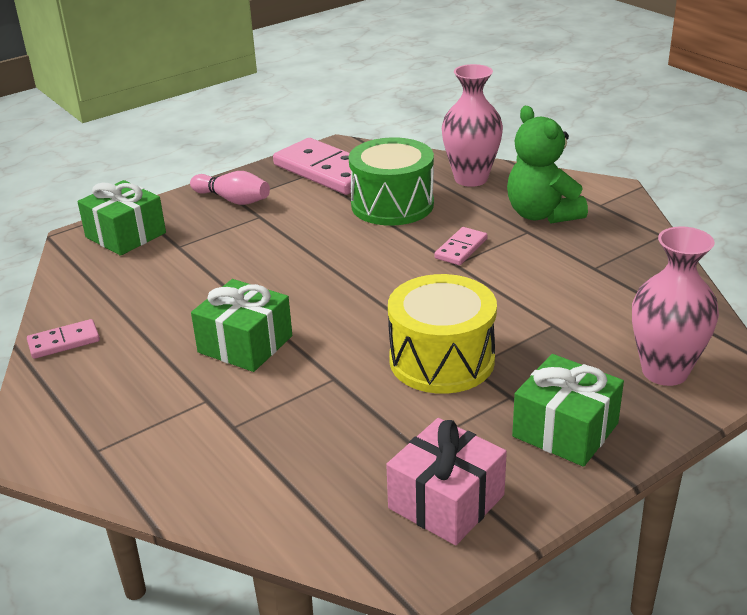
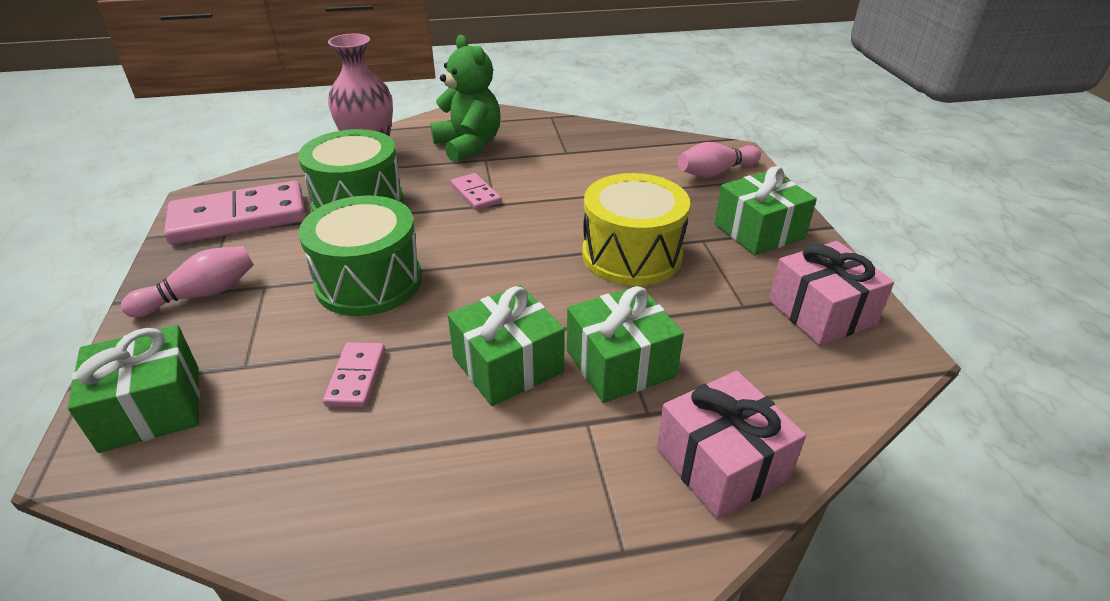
camera: 65 degrees left, 5 degrees up
(64, 342) = (351, 538): pink domino -> pink domino (356, 377)
(198, 477) = (721, 464): none -> pink gift
(282, 396) = (620, 363): none -> green gift
(296, 251) = (369, 282): none -> green drum
(542, 214) = (468, 146): green teddy bear -> green teddy bear turned 120 degrees counterclockwise
(664, 371) = (715, 172): pink vase -> pink bowling pin

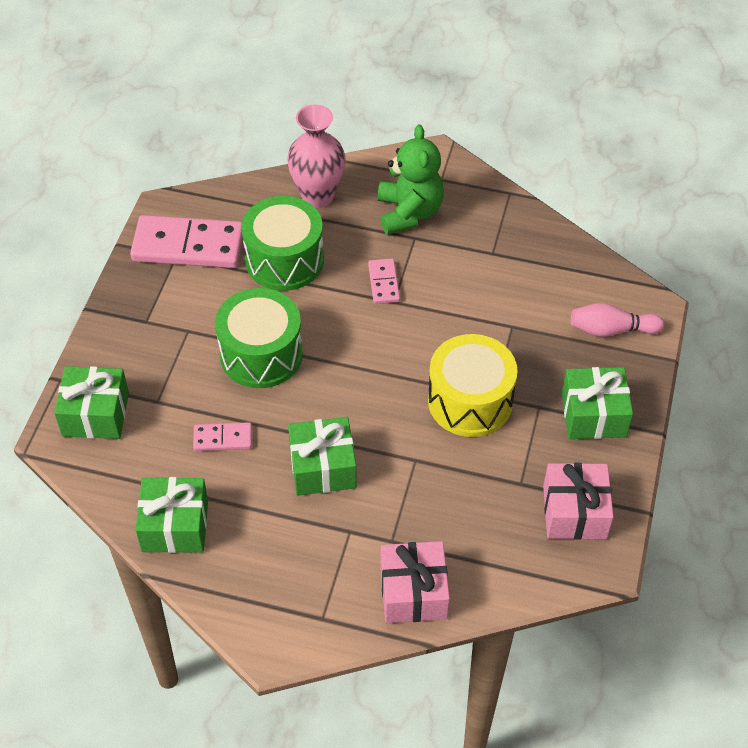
camera: 25 degrees right, 15 degrees up
(200, 295) = (143, 323): pink bowling pin -> none
(356, 377) = (222, 438): pink domino -> pink domino turned 60 degrees clockwise
(620, 363) = (397, 496): green gift -> green gift (175, 526)

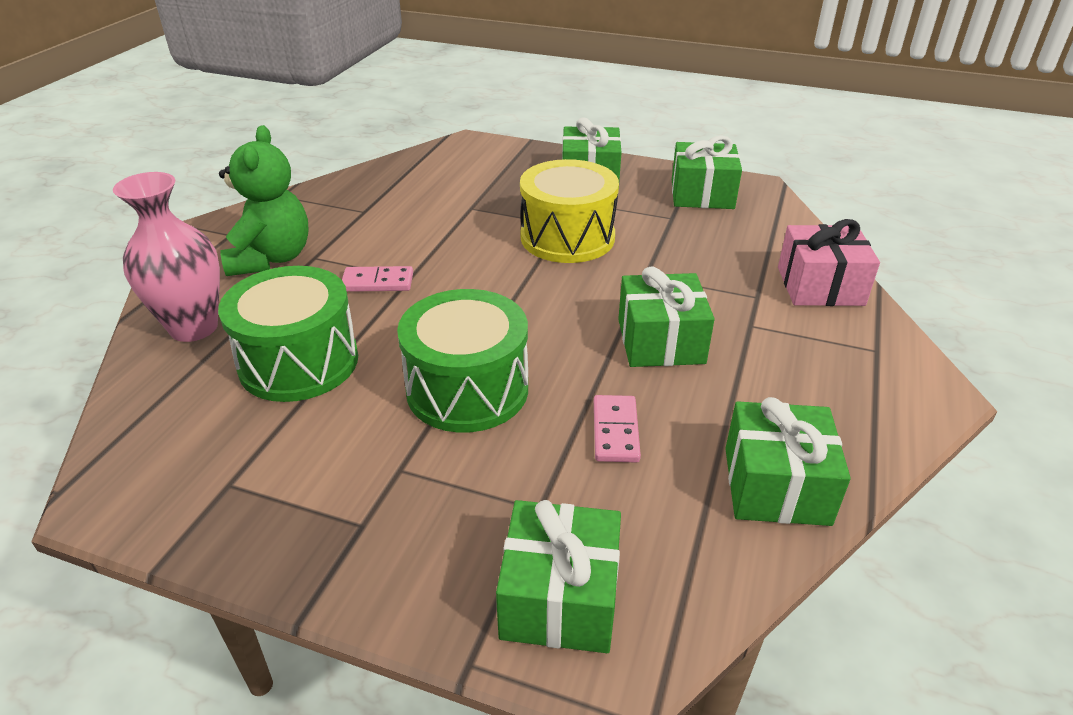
camera: 85 degrees left, 15 degrees down
(188, 245) = (213, 467): pink domino -> none
(409, 213) = (271, 258): green teddy bear -> green teddy bear turned 90 degrees clockwise
(575, 512) = (702, 194): pink gift -> green gift
(611, 330) = (490, 161): pink bowling pin -> none

